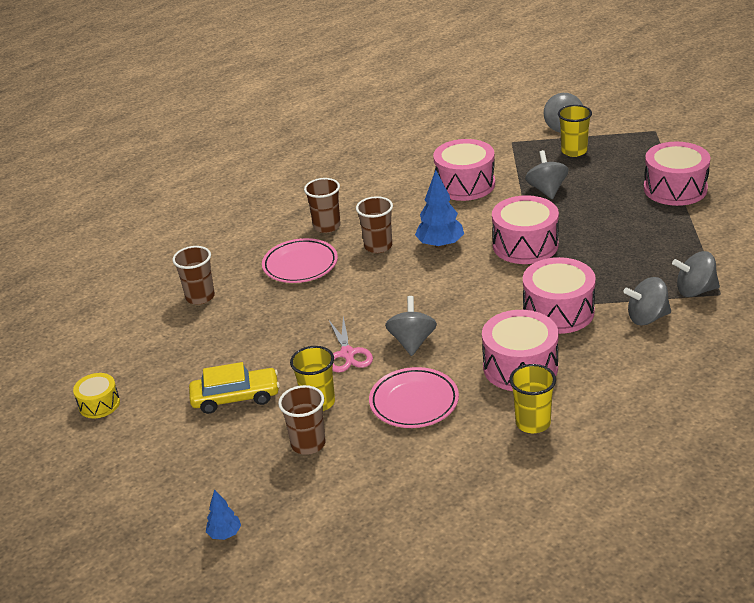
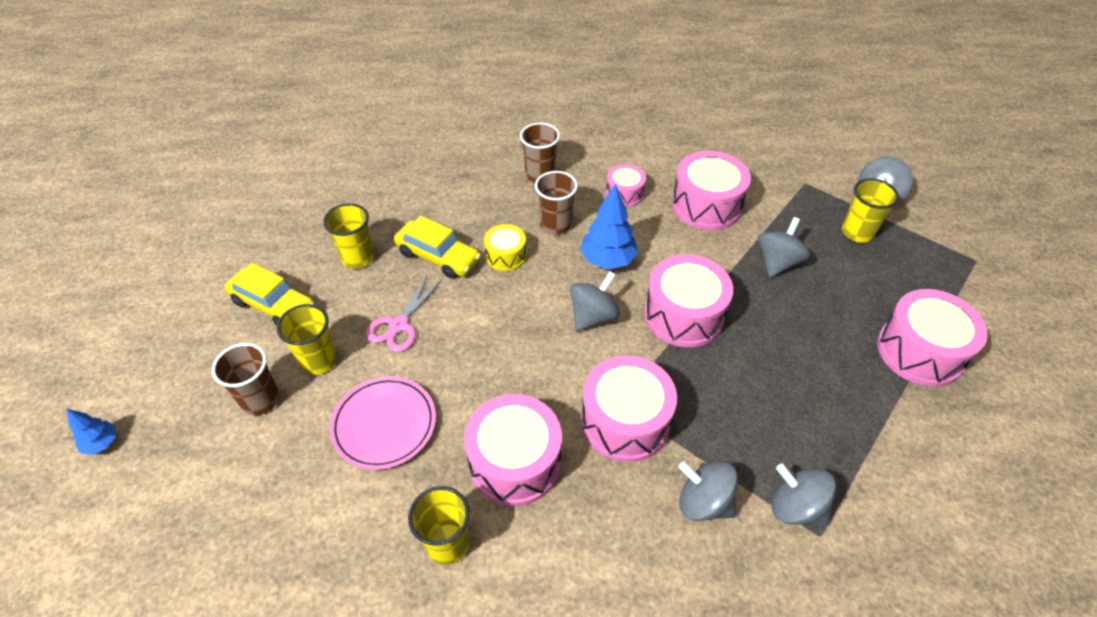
camera: 35 degrees right, 15 degrees up
(99, 404) = (191, 237): yellow drum -> yellow drum (506, 255)
(200, 297) = (370, 182): brown cup -> none
(259, 340) = (358, 258): none -> yellow cup
(300, 265) = (474, 202): pink plate -> none
(319, 306) = (438, 257): none -> yellow car
(402, 206) = (624, 194): none -> pink drum
(412, 342) = (461, 353): grey spinning top -> grey spinning top (593, 316)

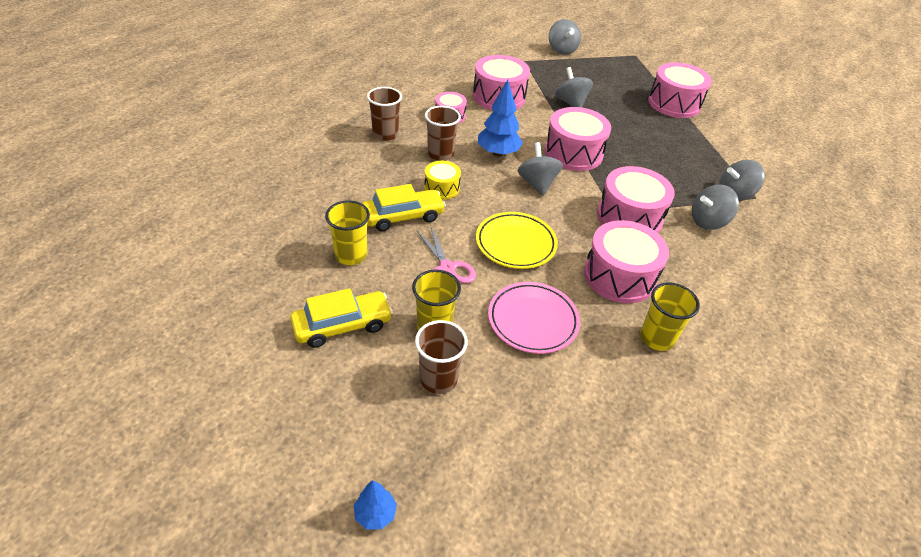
camera: 55 degrees left, 5 degrees down
(480, 352) = (515, 244): none -> yellow plate
(857, 232) = (579, 70): yellow cup -> none

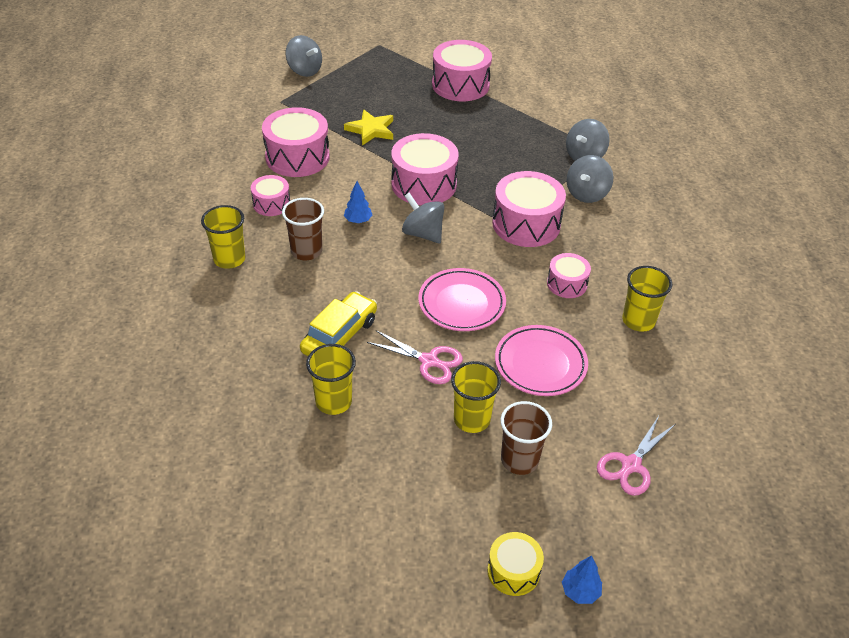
camera: 35 degrees left, 0 degrees up
(342, 325) = (397, 469): yellow car -> none
(385, 134) = (229, 259): brown cup -> yellow cup
(441, 188) = (344, 286): yellow drum -> yellow drum (513, 571)
(498, 153) = (358, 221): blue tree -> blue tree, size x0.55
(515, 244) = (461, 303): yellow plate -> pink plate
(528, 445) = (631, 465): none -> pink scissors
(571, 103) = (371, 130): grey spinning top -> yellow star
(619, 276) = (567, 284): pink drum -> pink drum, size x0.55

